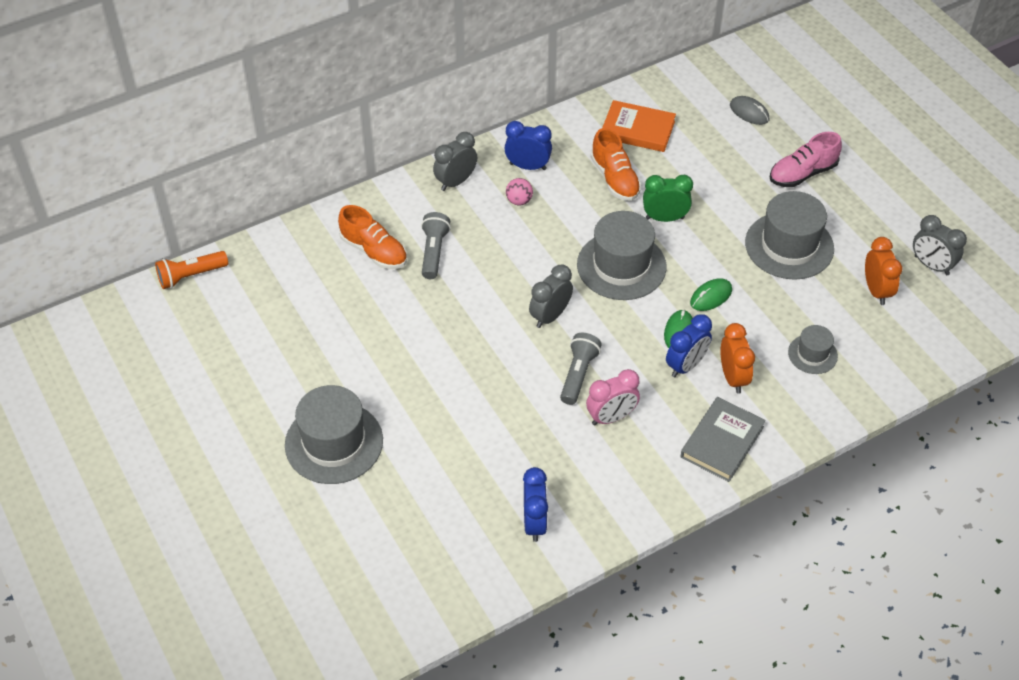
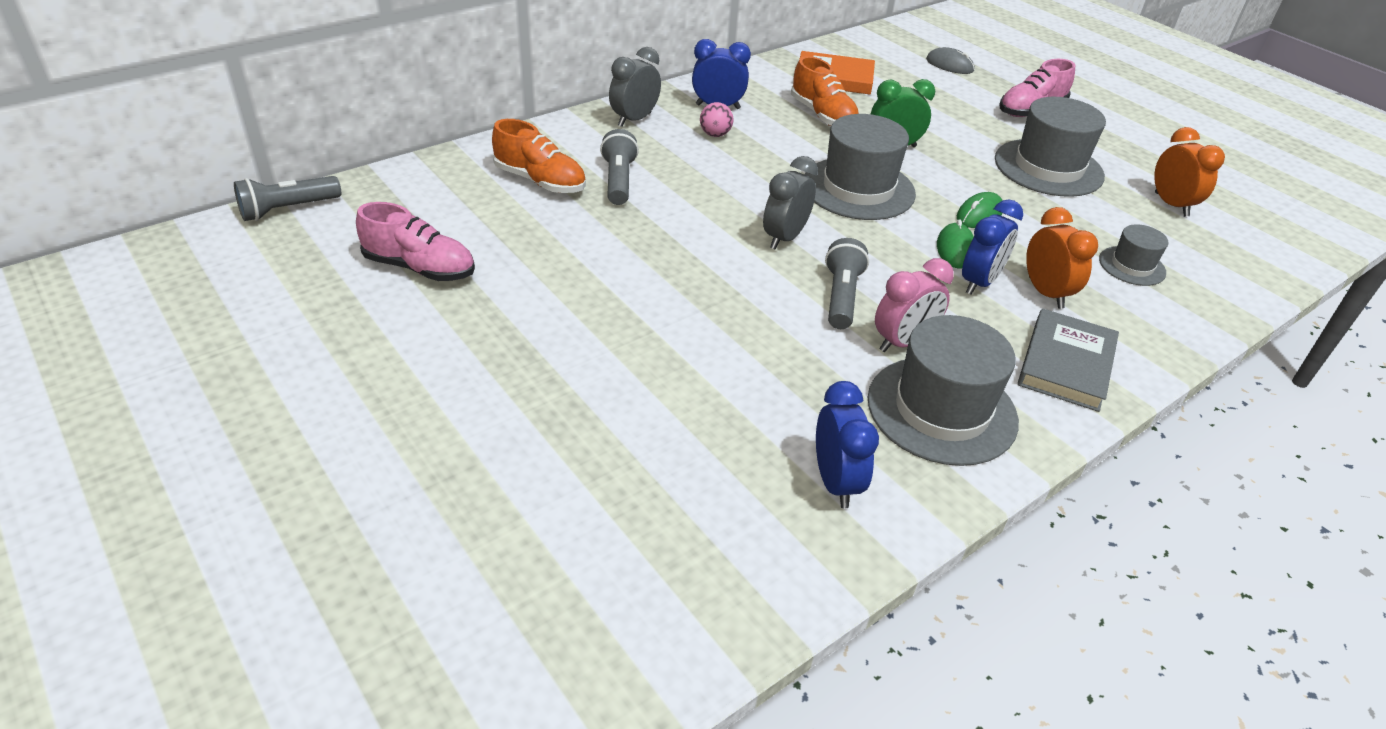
camera: 10 degrees left, 10 degrees down
(190, 276) = (287, 209): orange flashlight -> grey flashlight
(283, 335) = (420, 268): none -> pink shoe
(334, 442) = (502, 391): grey hat -> grey hat (942, 410)
(931, 265) = (1218, 181): grey clock -> none

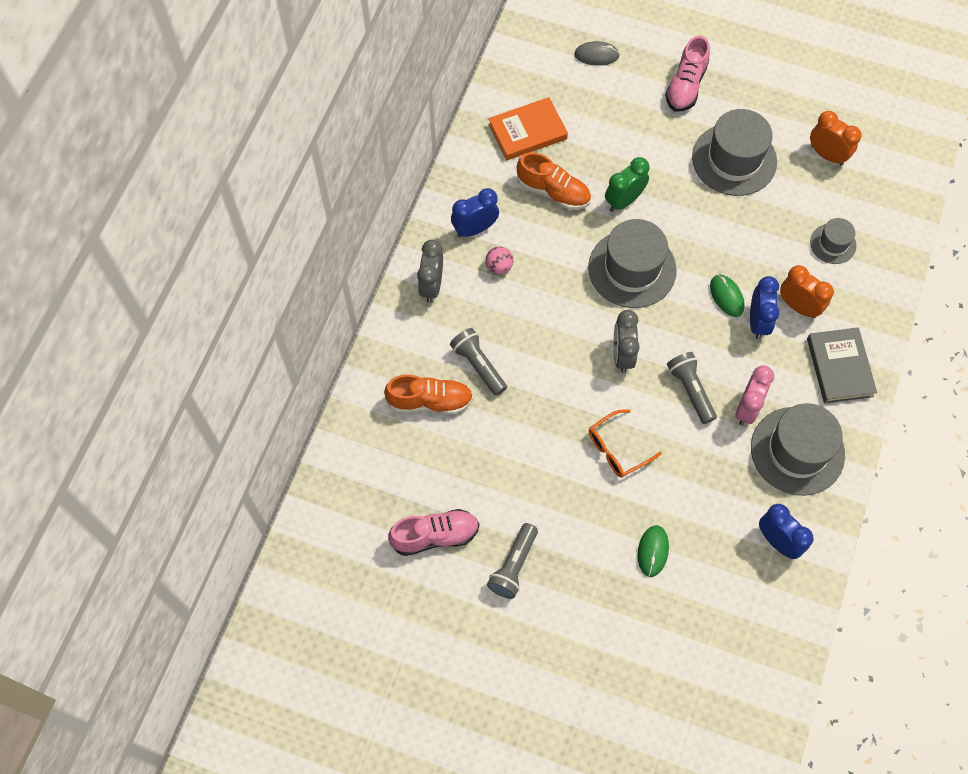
camera: 30 degrees left, 25 degrees up
(287, 209) = (300, 542): grey flashlight -> grey flashlight (513, 566)
(702, 300) = (617, 449): none -> orange glasses
(979, 214) = (720, 247): green mouse -> green mouse (653, 551)

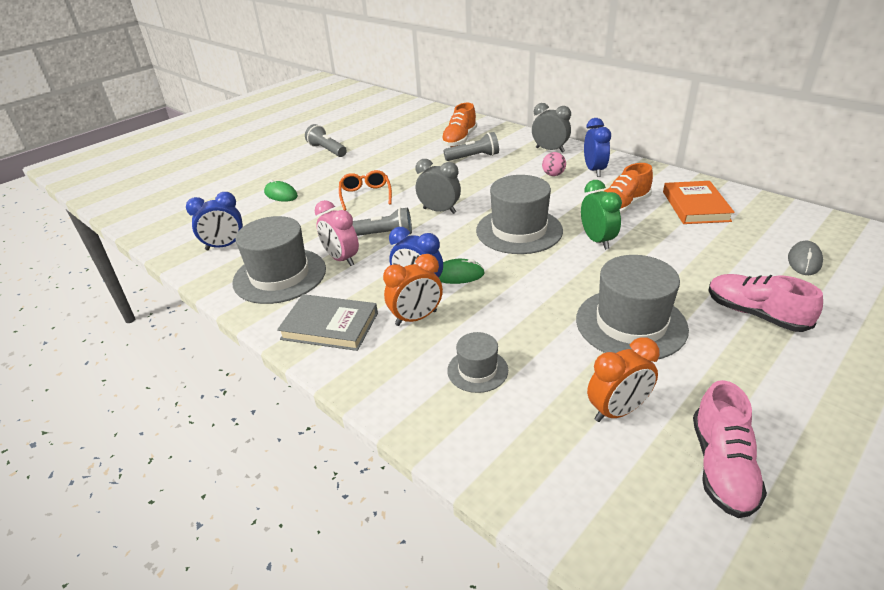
camera: 115 degrees right, 30 degrees down
(435, 536) = (370, 132): pink shoe -> pink shoe (722, 467)

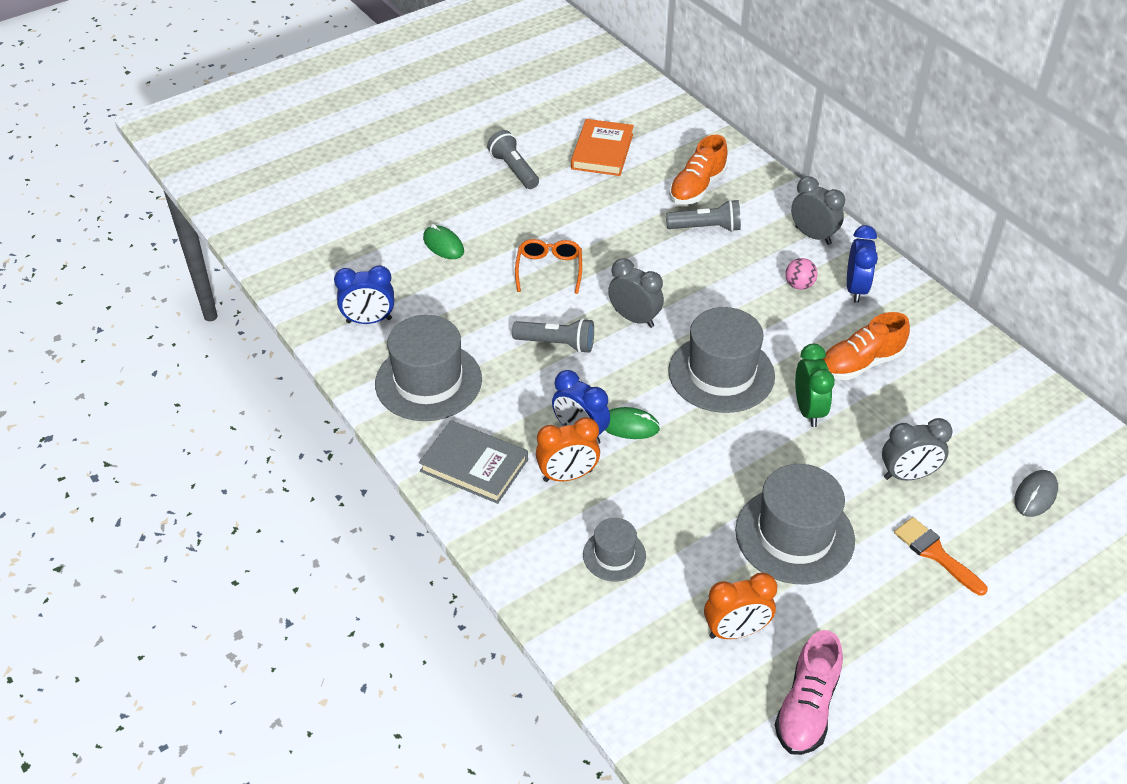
camera: 10 degrees right, 10 degrees up
(341, 259) = (502, 372): pink clock -> none
(695, 206) = (954, 382): orange book -> orange book (602, 151)
(698, 266) = (908, 475): none -> grey clock
(755, 314) = (935, 553): pink shoe -> orange brush

